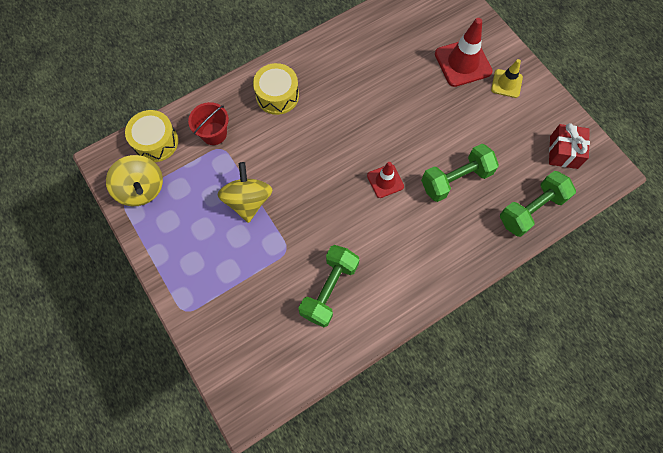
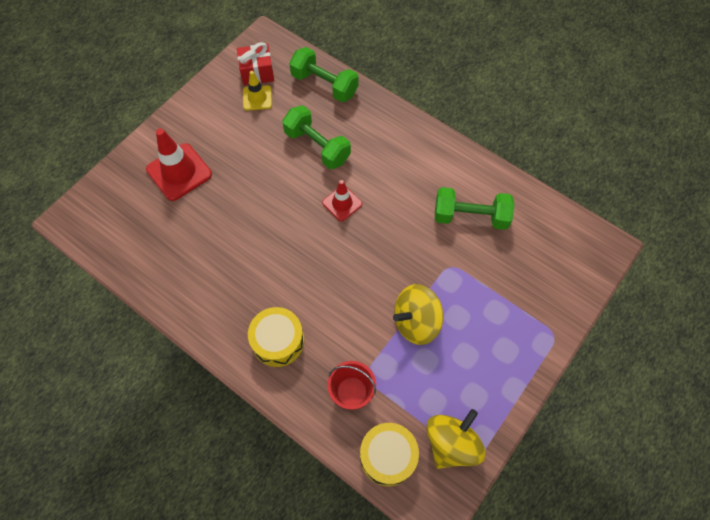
camera: 110 degrees left, 5 degrees down
(506, 83) = (194, 130): yellow traffic cone -> yellow traffic cone (257, 98)

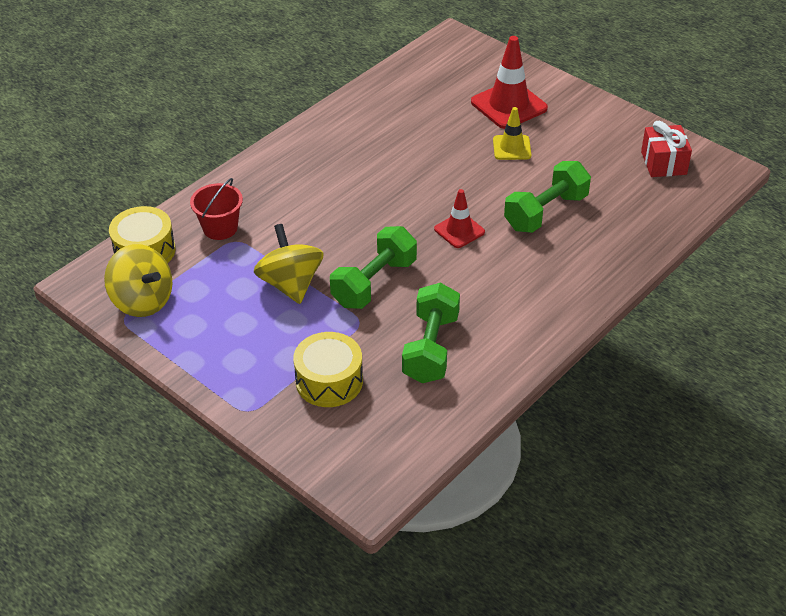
camera: 95 degrees right, 20 degrees down
(257, 98) = (621, 163): yellow traffic cone -> yellow traffic cone (511, 148)
(278, 341) = (289, 177): yellow drum -> yellow drum (329, 381)
(324, 85) = (648, 222): green dumbbell -> green dumbbell (374, 283)

